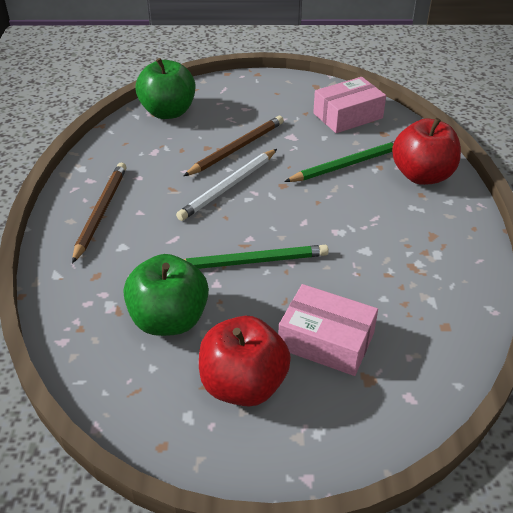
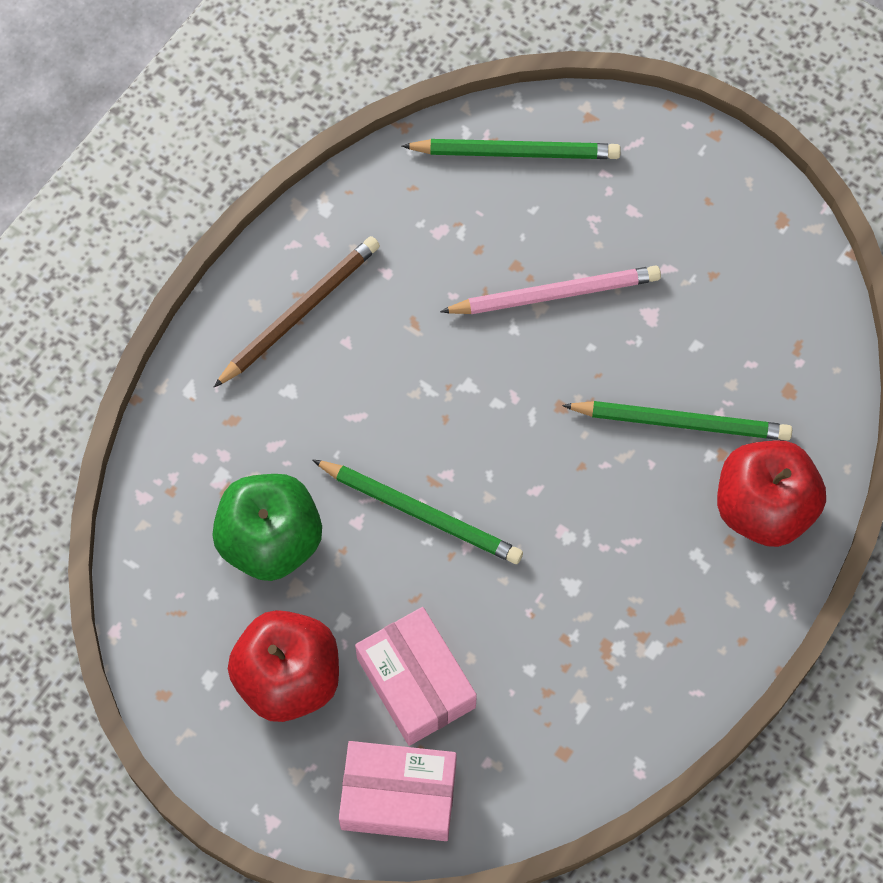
camera: 35 degrees right, 25 degrees up
(168, 112) = (515, 152): green apple -> green pencil
(228, 187) = (488, 365): white pencil -> none
(237, 148) = (555, 293): brown pencil -> pink pencil
(347, 116) = (770, 320): pink box -> pink box (398, 796)

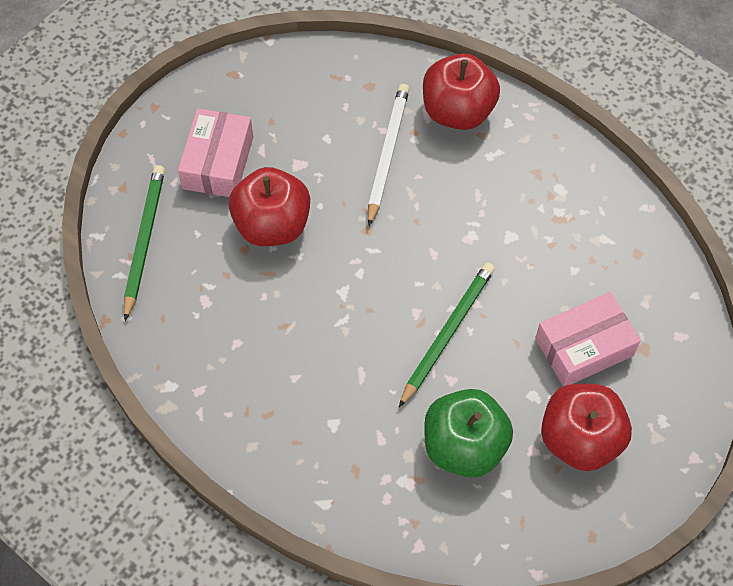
camera: 85 degrees left, 5 degrees down
(299, 312) = (263, 411): brown pencil -> none
(398, 796) = (672, 366): pink box -> pink box (218, 162)
(555, 293) = (272, 225): pink pencil -> red apple
(681, 422) = (387, 154): green pencil -> white pencil

